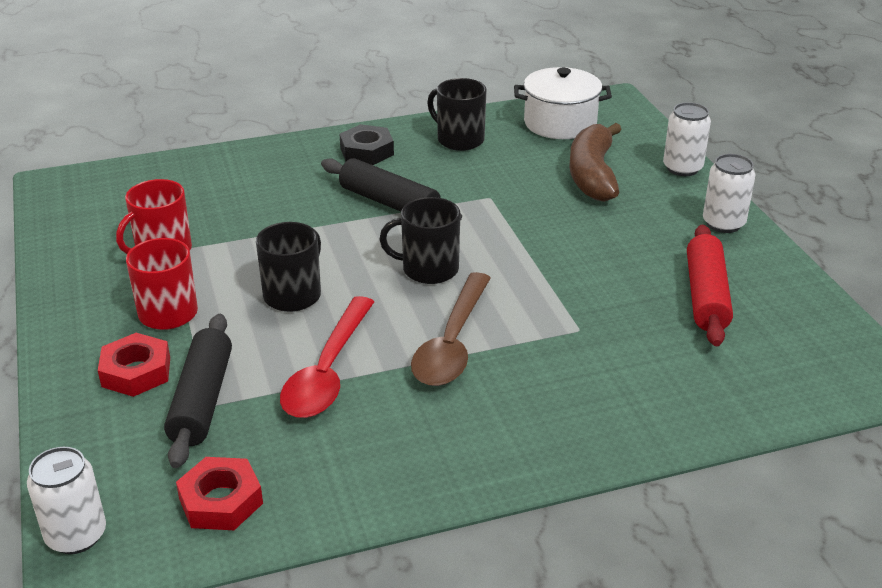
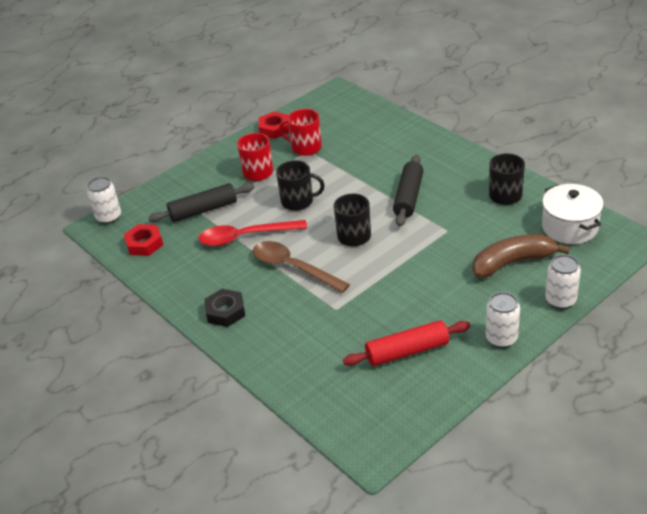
camera: 70 degrees right, 5 degrees up
(136, 372) = (211, 184): red nut -> red nut (274, 129)
(366, 151) = (458, 167): black nut -> black nut (225, 311)
(452, 343) = (293, 267): brown spoon -> brown spoon turned 45 degrees clockwise

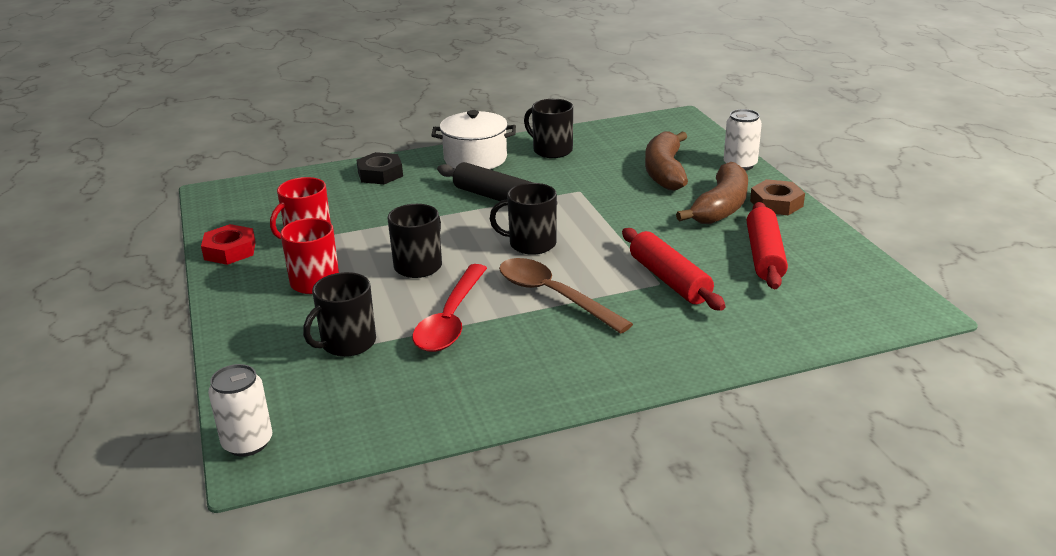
camera: 70 degrees left, 10 degrees down
(144, 244) = (367, 414): red nut -> none
(203, 210) = (347, 343): black rolling pin -> black mug
(225, 311) = (599, 365): black nut -> black nut (380, 174)
(293, 267) = (554, 296): brown spoon -> brown spoon turned 75 degrees clockwise
(342, 312) = (669, 280): none -> red rolling pin
(472, 309) = (721, 207): none -> brown banana
(501, 338) = (776, 203): white can -> brown nut
(569, 227) = (635, 136): white pot -> white pot (475, 159)

